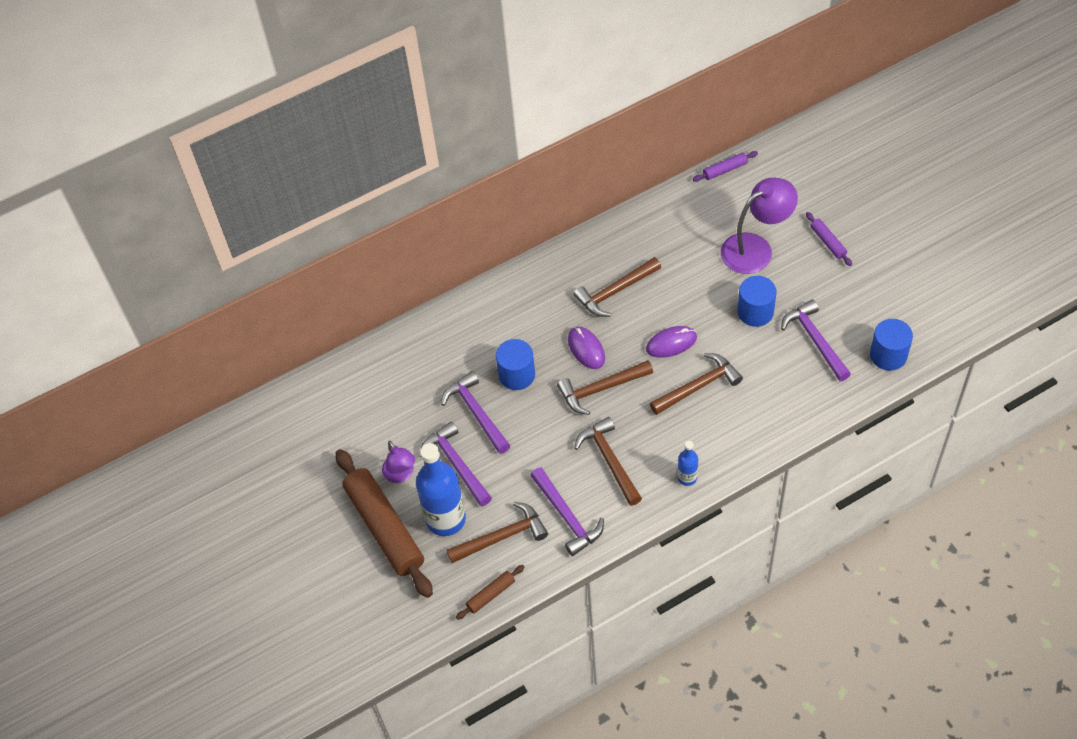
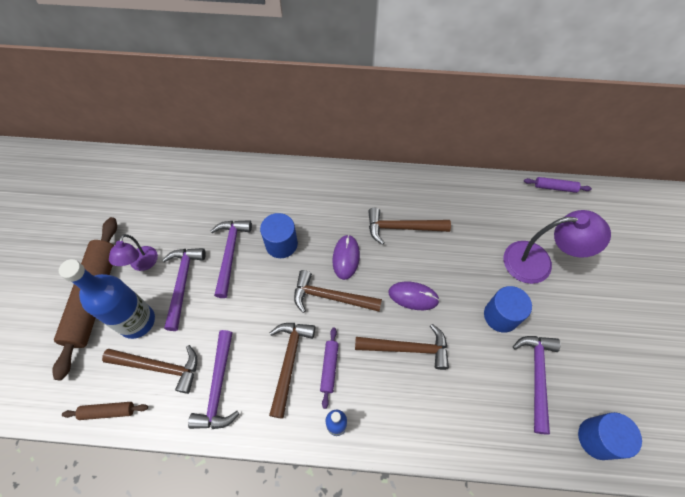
camera: 30 degrees right, 5 degrees up
(828, 242) = (605, 296): purple rolling pin -> purple rolling pin (329, 368)

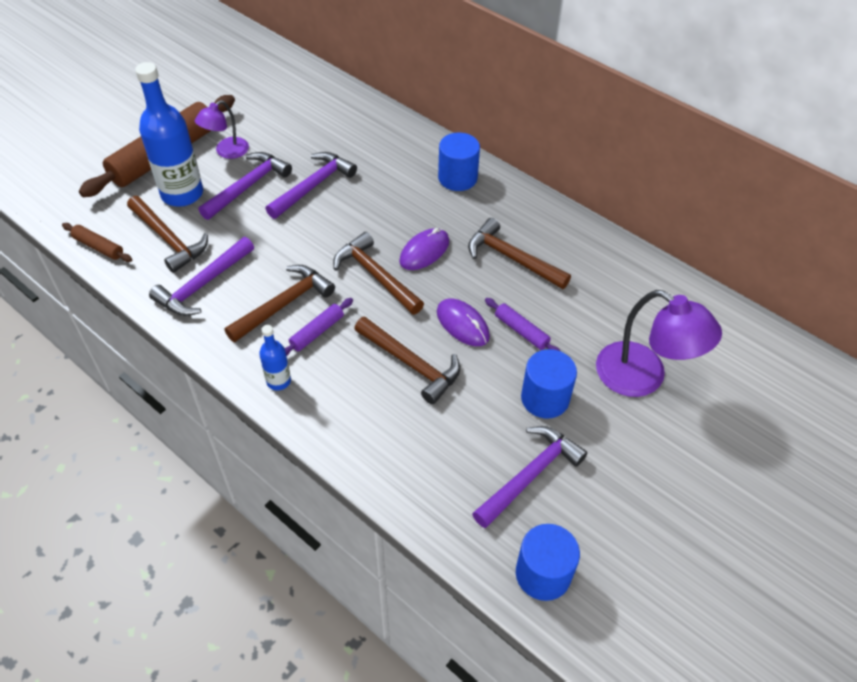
camera: 35 degrees right, 10 degrees down
(281, 244) = (370, 205): blue cylinder -> blue cylinder (457, 178)
(555, 188) = (745, 320): purple rolling pin -> purple rolling pin (521, 331)

